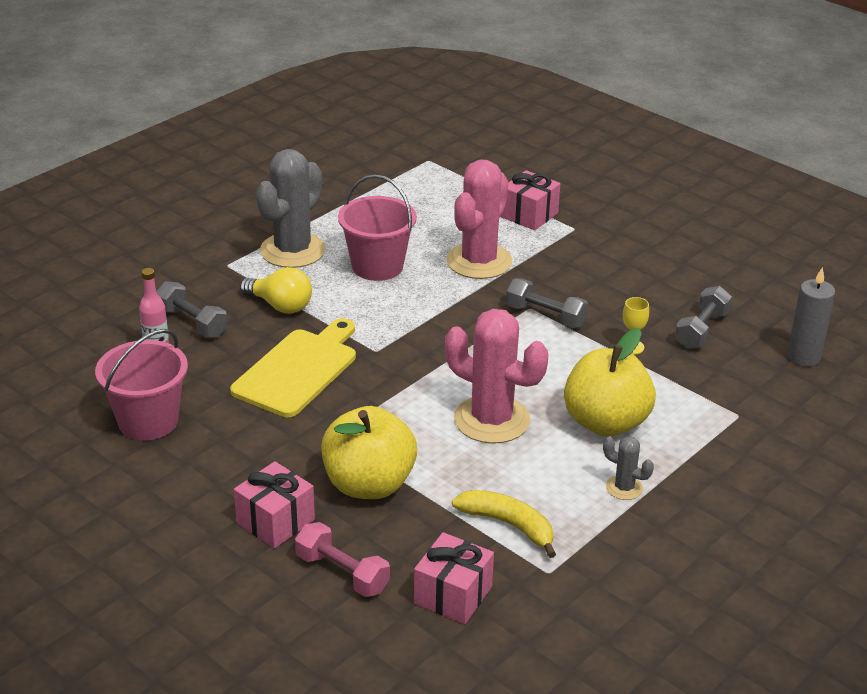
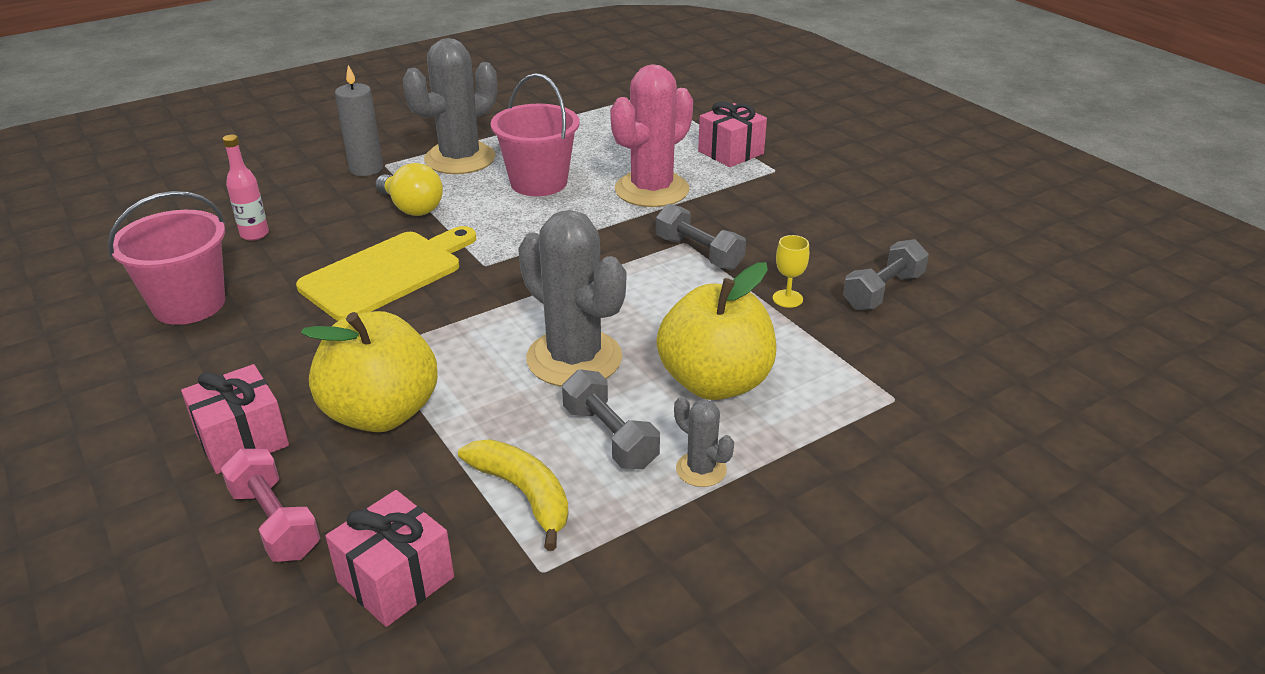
camera: 15 degrees right, 0 degrees up
(192, 323) = (310, 213): grey dumbbell -> grey dumbbell (609, 437)
(491, 420) = (574, 358): pink cactus -> grey cactus
(803, 357) = (1007, 339): grey candle -> grey candle (366, 169)

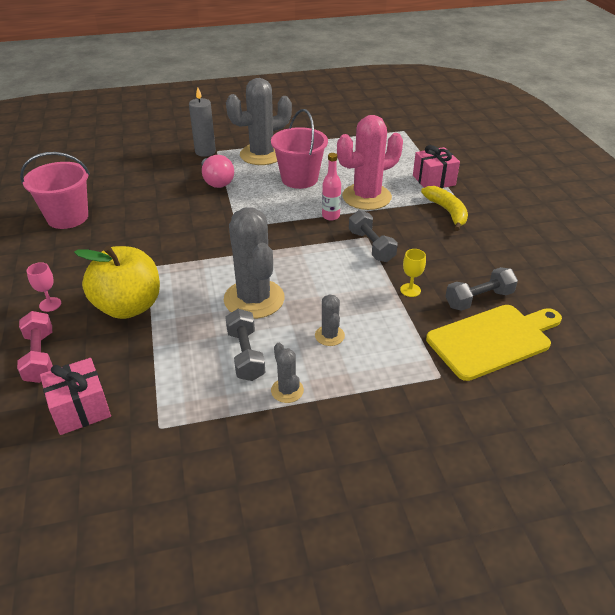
camera: 20 degrees right, 5 degrees up
(242, 440) = (50, 304): pink gift -> pink goblet
(254, 234) = (123, 182): pink bottle -> pink bottle (330, 216)
(387, 273) = (180, 221): yellow cutting board -> yellow cutting board (493, 340)
(412, 208) = (216, 182): yellow light bulb -> pink light bulb
(524, 494) = (176, 377): yellow banana -> yellow banana (447, 212)
(715, 382) = (329, 335): yellow apple -> grey cactus

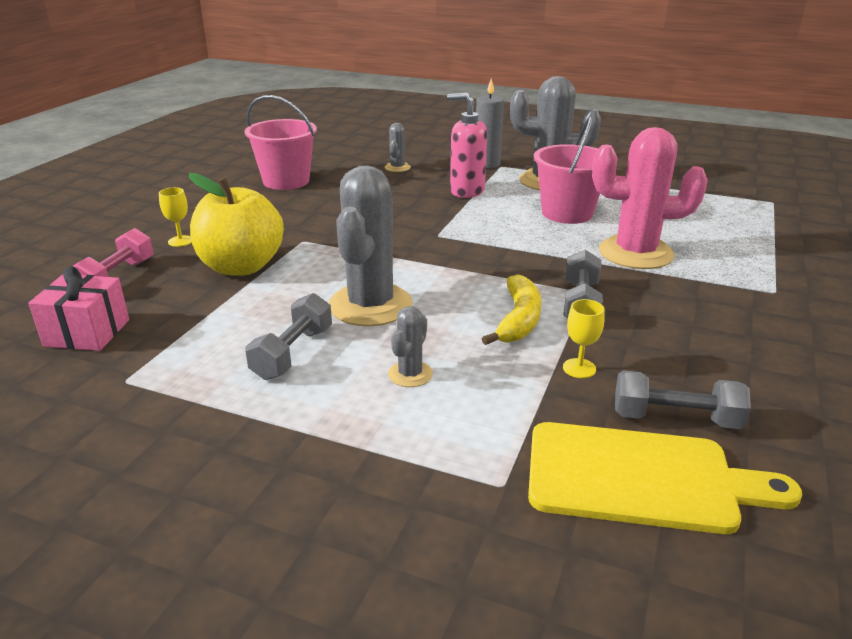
camera: 35 degrees right, 10 degrees down
(50, 304) = (180, 241): pink goblet -> yellow goblet
(216, 182) = (466, 191): pink light bulb -> pink soap dispenser
(287, 390) = (290, 408): grey cactus -> grey cactus (397, 167)
(330, 216) = (563, 258): pink bottle -> none
(434, 180) = (760, 263): pink gift -> none
(447, 212) = (742, 302): yellow banana -> yellow banana (518, 320)

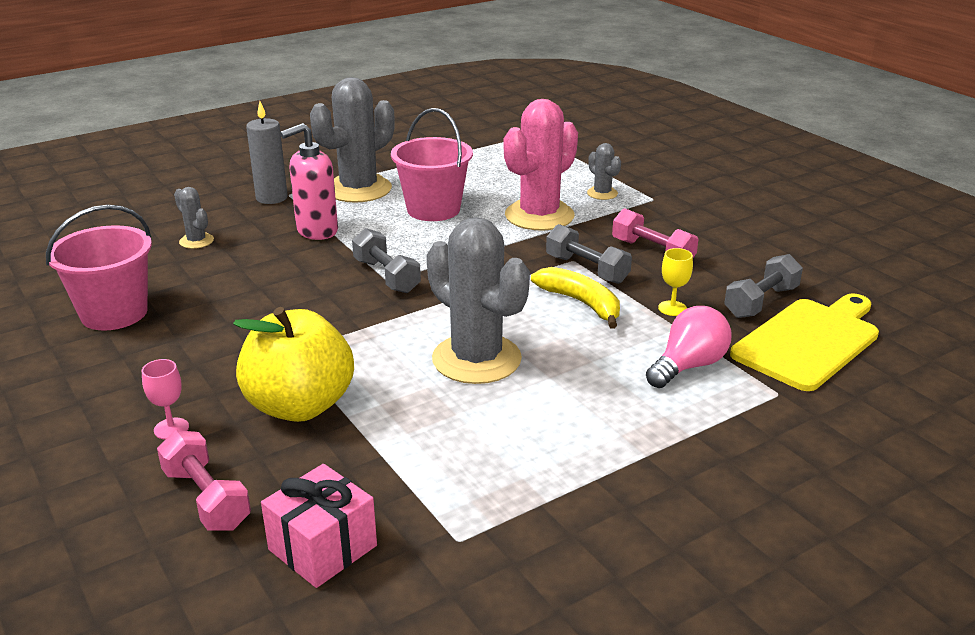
camera: 55 degrees left, 0 degrees up
(180, 241) = (171, 429): yellow goblet -> pink goblet
(293, 353) = (514, 426): grey dumbbell -> grey dumbbell (386, 276)
(410, 374) = (609, 379): grey cactus -> grey cactus (602, 193)
(485, 410) = (688, 366): none -> pink light bulb
(669, 324) = (652, 252): none -> pink dumbbell

